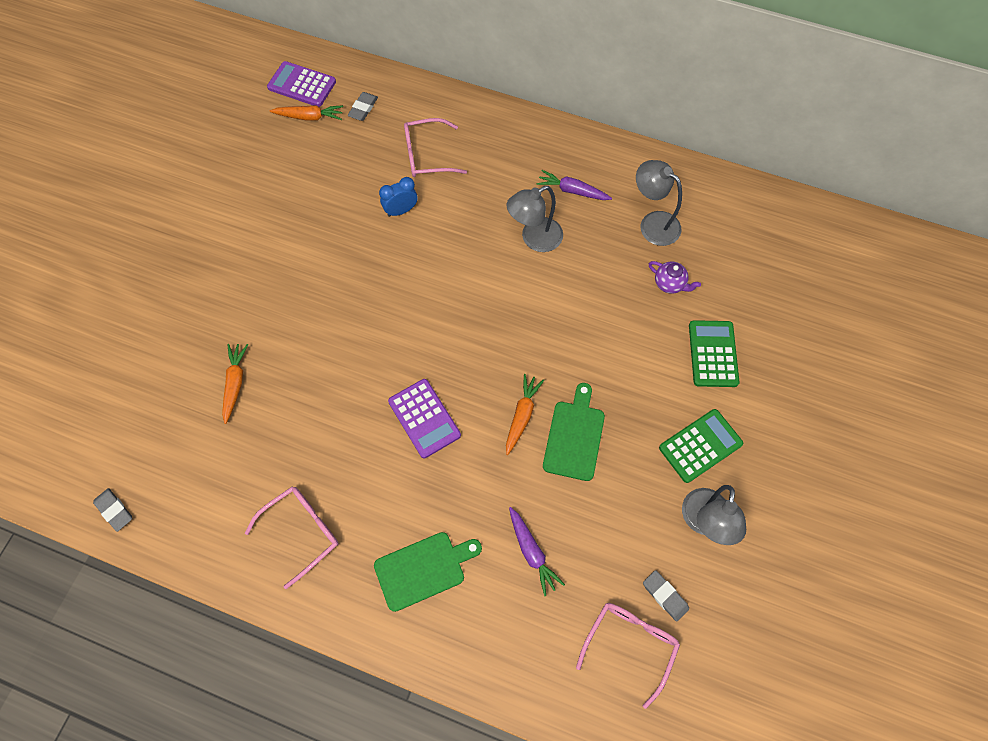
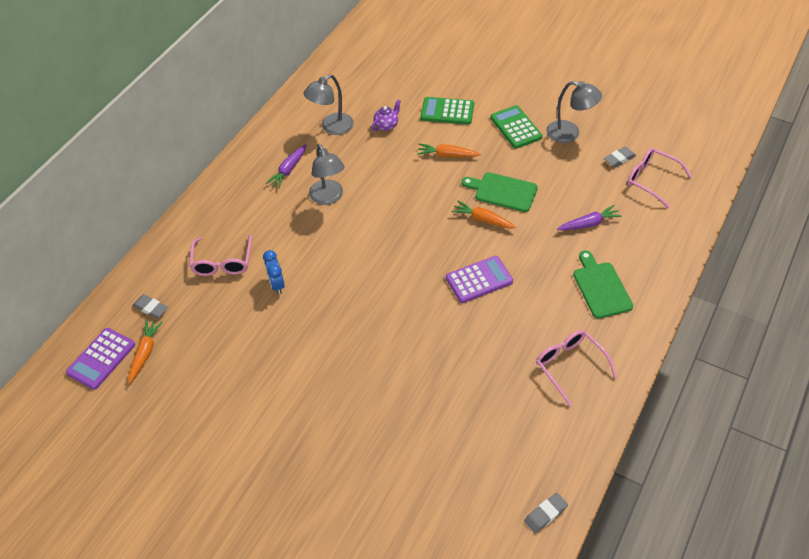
camera: 80 degrees left, 15 degrees down
(235, 383) = (430, 416): orange carrot -> orange carrot (447, 155)

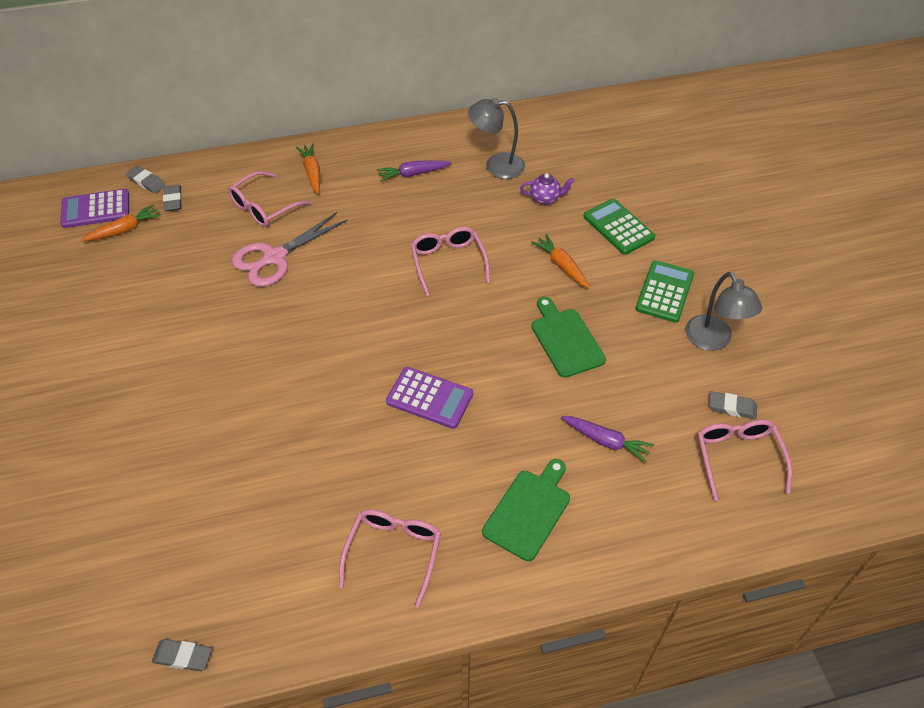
camera: 45 degrees right, 0 degrees up
(111, 313) = (146, 182): none -> grey eraser
(277, 284) = (274, 258): blue clock -> pink scissors
(328, 197) = (410, 221): grey lamp -> none
(384, 203) = (448, 262): none -> pink glasses
(483, 219) = (510, 349): orange carrot -> orange carrot (312, 172)

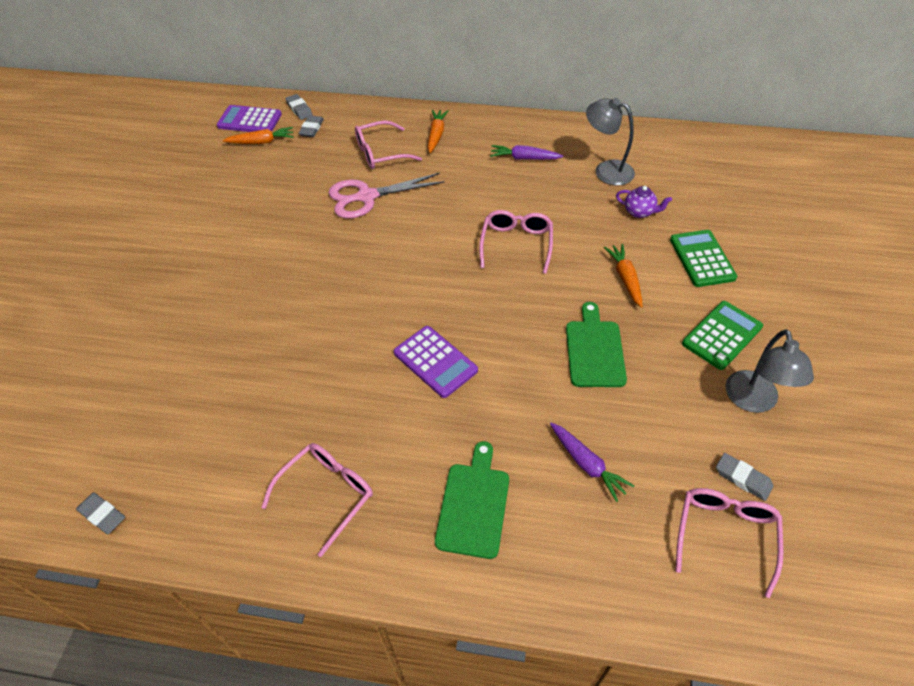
camera: 25 degrees right, 0 degrees up
(529, 511) = (474, 505): green cutting board -> green cutting board turned 45 degrees counterclockwise

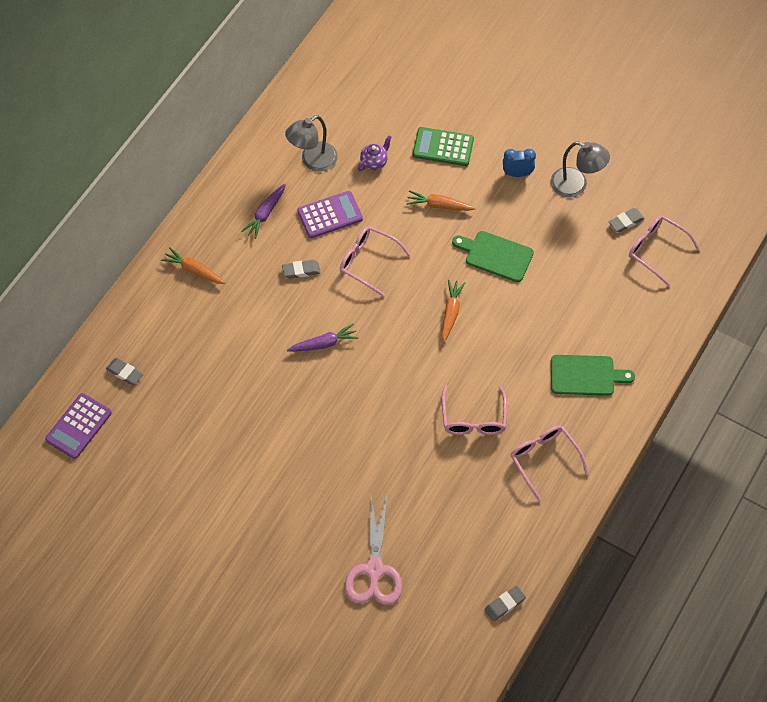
camera: 70 degrees left, 10 degrees up
(261, 142) = (122, 422): orange carrot -> orange carrot (451, 313)
(299, 109) = (84, 376): grey eraser -> grey eraser (301, 270)
(366, 197) = (254, 353): pink scissors -> pink scissors (374, 570)
(380, 153) = (196, 324): pink glasses -> pink glasses (473, 418)
(435, 361) = (462, 359): purple calculator -> purple calculator (330, 215)
(474, 505) = (586, 375): green cutting board -> green cutting board turned 150 degrees clockwise
(587, 464) = (583, 300): purple carrot -> purple carrot (324, 343)
(721, 335) = (517, 173): green calculator -> blue clock

